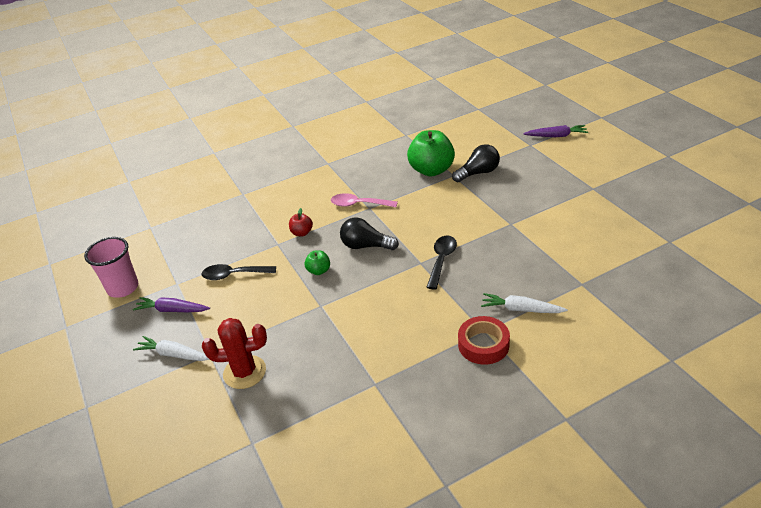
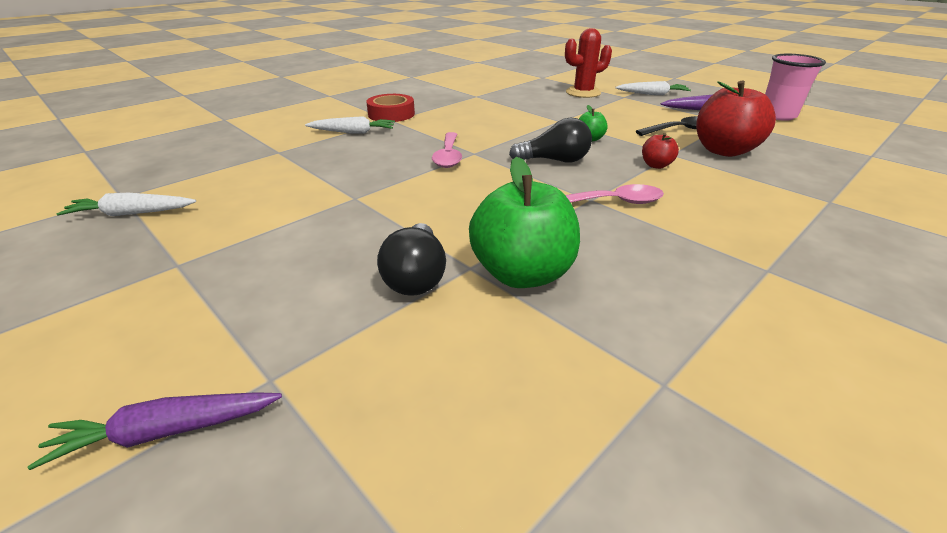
camera: 160 degrees right, 5 degrees down
(237, 243) = (724, 151): none -> red apple
(441, 260) = (448, 156): black spoon -> pink spoon
(478, 173) = (416, 276): black light bulb -> black light bulb turned 45 degrees counterclockwise
(647, 224) = (132, 213): none -> white carrot

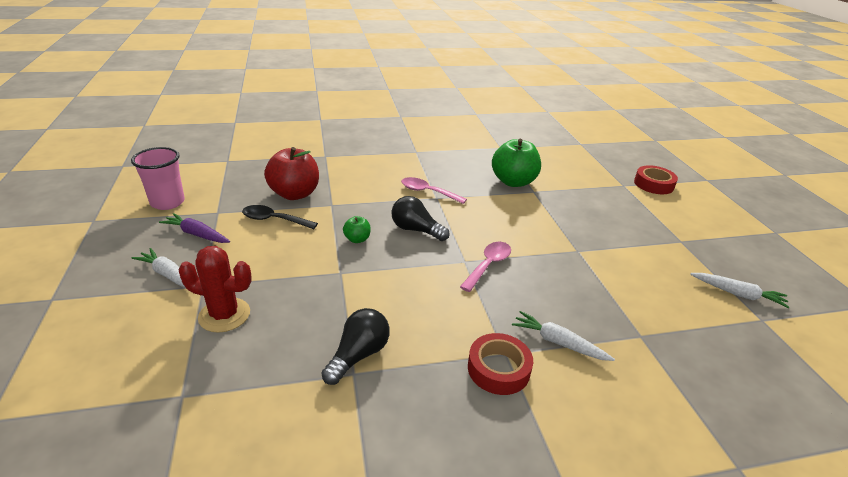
camera: 150 degrees left, 0 degrees up
(167, 432) = (653, 184): purple carrot -> red tape
(416, 276) = (560, 196): black light bulb -> black light bulb (358, 355)
(656, 165) = (360, 201): red apple -> none

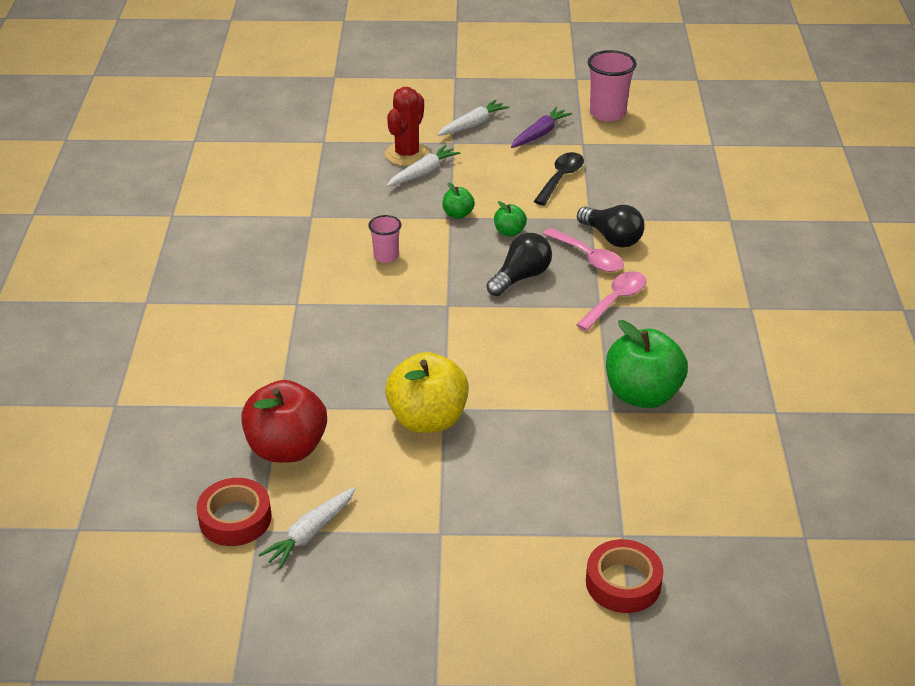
camera: 105 degrees right, 5 degrees up
(295, 194) = (619, 193): red apple -> red apple (287, 448)
(335, 269) = (458, 214): none -> green apple
(358, 355) = (330, 220): black light bulb -> black light bulb (612, 238)
(411, 304) = (386, 256): none -> pink cup
(488, 265) = (435, 321): pink spoon -> pink spoon (588, 257)
(498, 369) = (280, 295): red tape -> red tape (235, 518)
(558, 342) = (295, 342): white carrot -> white carrot (423, 173)
(593, 256) = (427, 419): none -> yellow apple

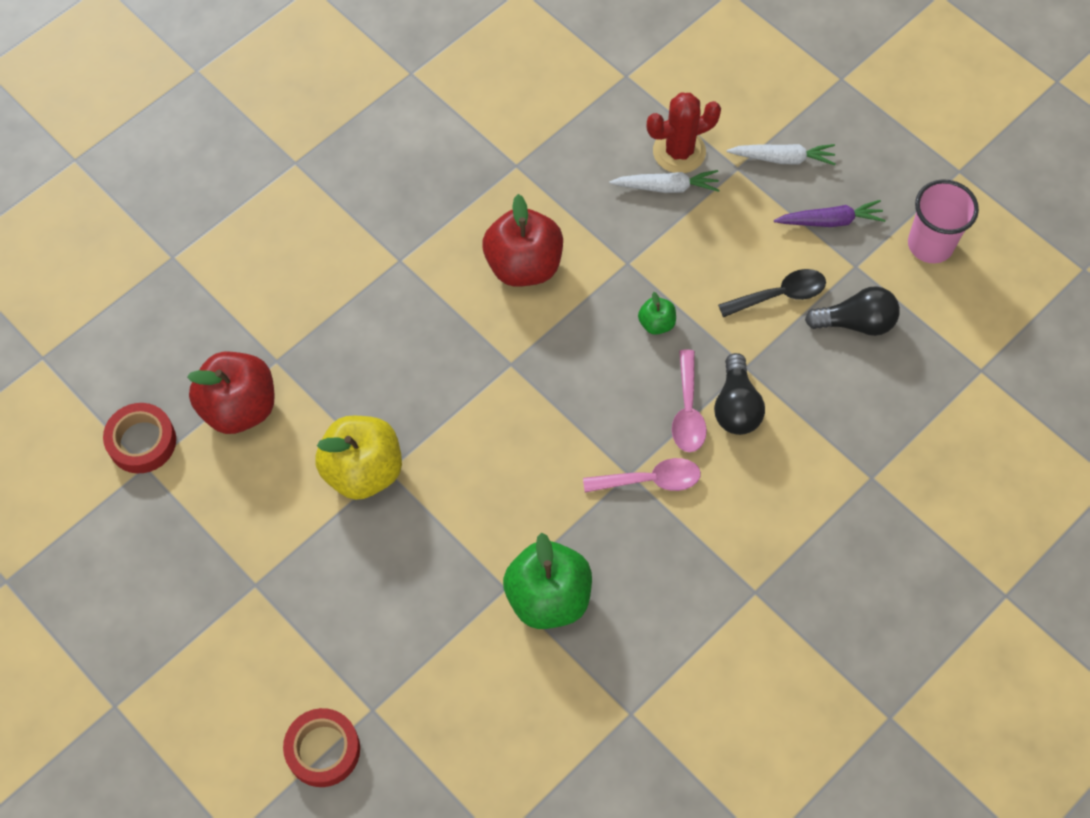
camera: 45 degrees right, 25 degrees up
(310, 533) = (174, 502): white carrot -> none
(386, 256) = (523, 265): pink cup -> red apple
(458, 214) = (638, 264): green apple -> none
(521, 277) = (604, 384): black light bulb -> black light bulb (856, 322)

